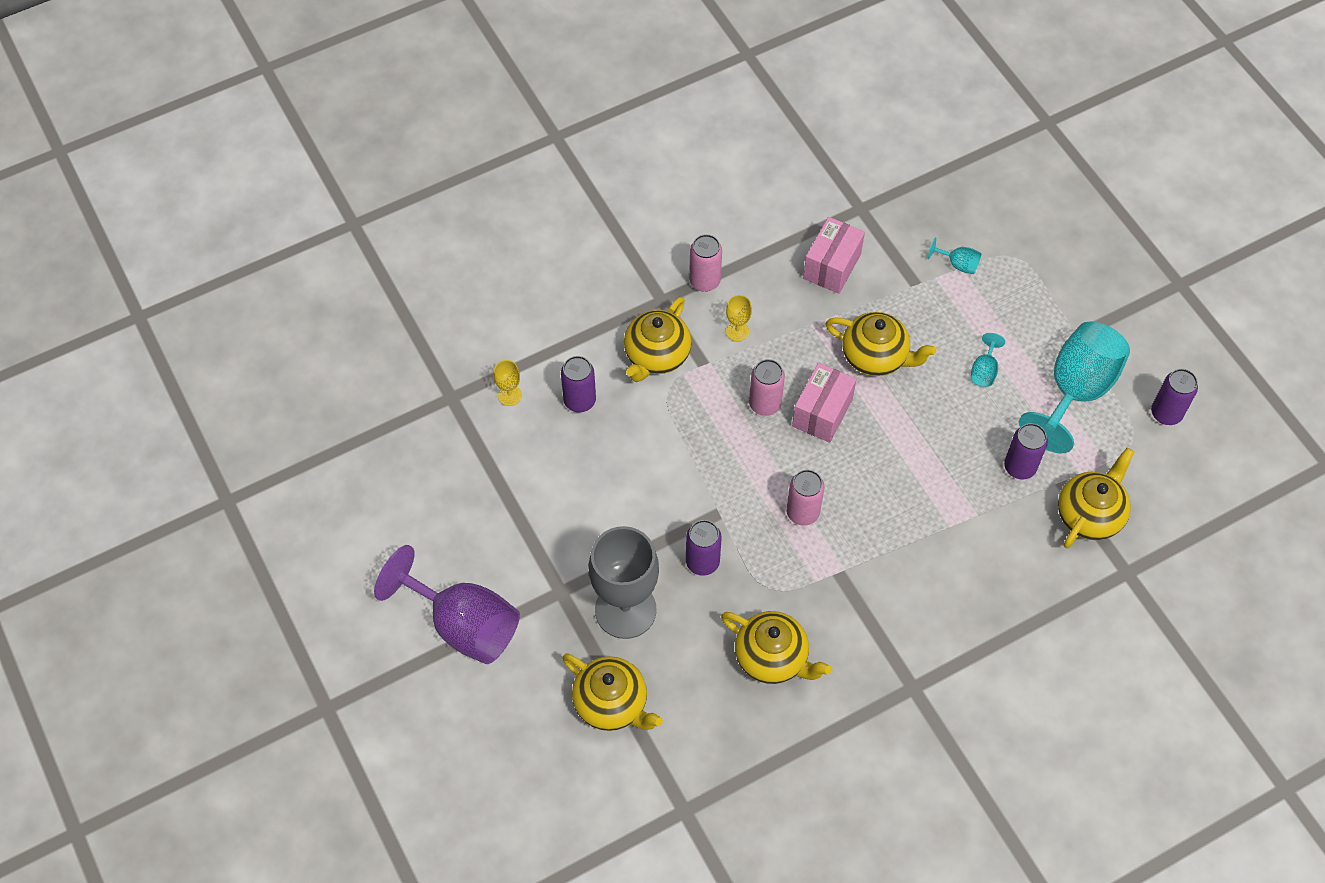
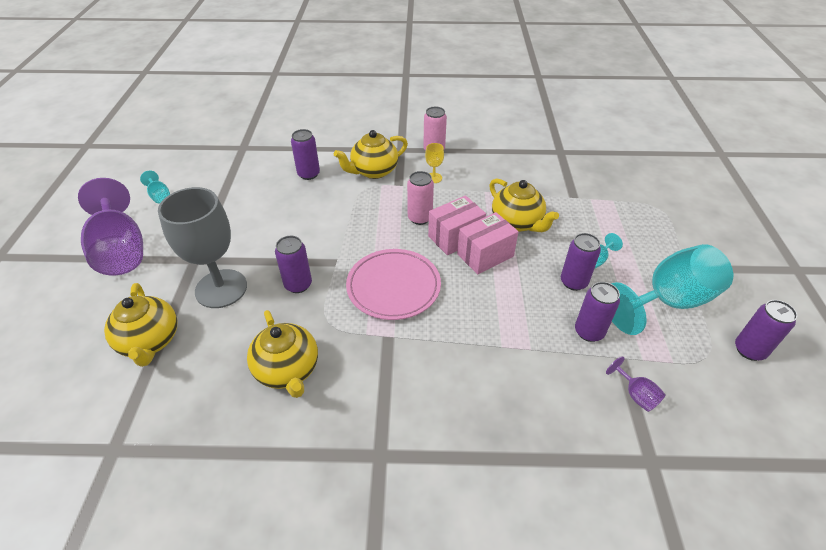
camera: 30 degrees right, 15 degrees down
(509, 395) = (273, 158): yellow goblet -> none
(802, 512) = (393, 287): pink can -> pink plate
(832, 266) = (521, 170): pink box -> pink box (485, 255)
(958, 264) = (612, 198): turquoise goblet -> turquoise goblet (159, 196)
(976, 412) = (573, 282): none -> purple can
(1089, 515) = (636, 395): yellow teapot -> purple goblet

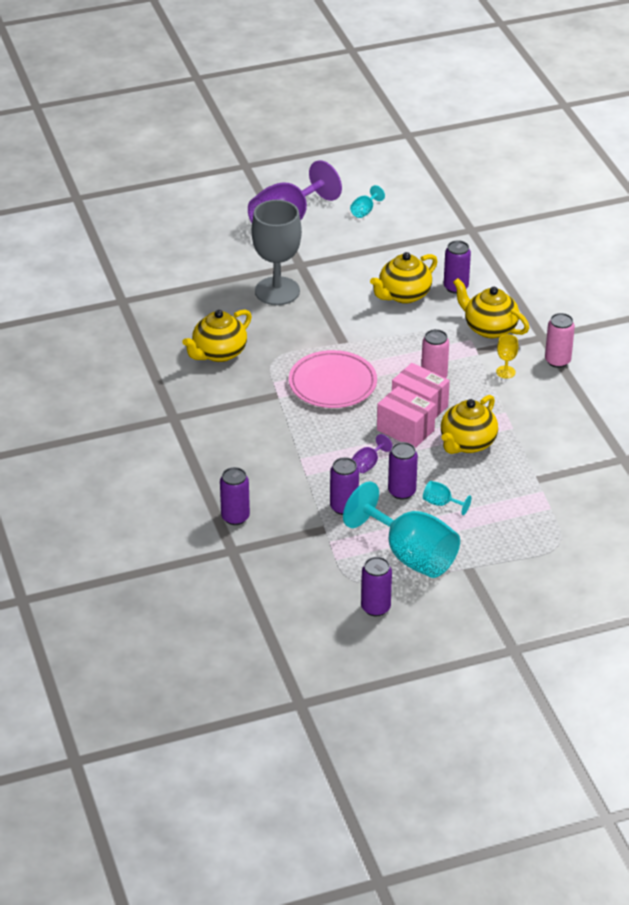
camera: 70 degrees right, 5 degrees down
(150, 341) = (208, 278): yellow teapot -> yellow teapot (403, 295)
(298, 285) = (304, 330): purple can -> purple can (235, 517)
(636, 395) = (289, 539): purple goblet -> purple goblet (368, 464)

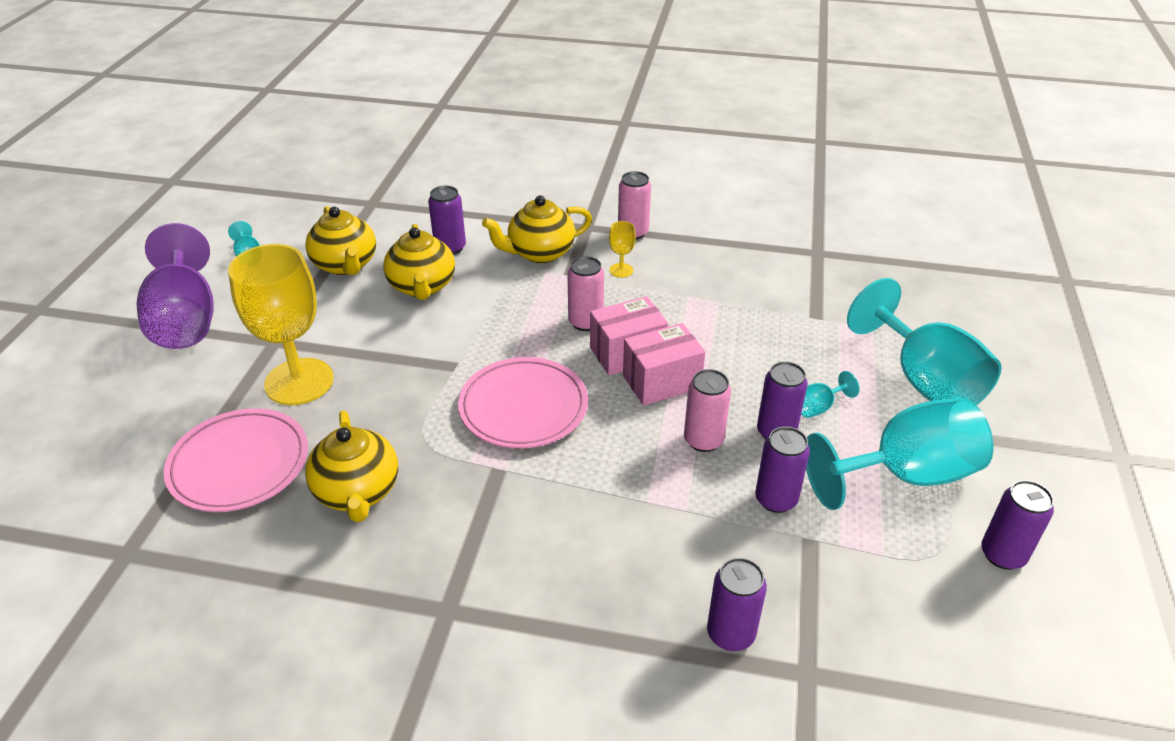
camera: 60 degrees left, 0 degrees up
(202, 304) = (239, 464): none -> pink plate
(277, 291) = (299, 382): grey goblet -> yellow goblet
(368, 464) = (703, 440): purple goblet -> pink can
(467, 443) = (721, 344): yellow teapot -> yellow teapot (346, 265)
(512, 545) = (924, 381): none -> turquoise goblet

